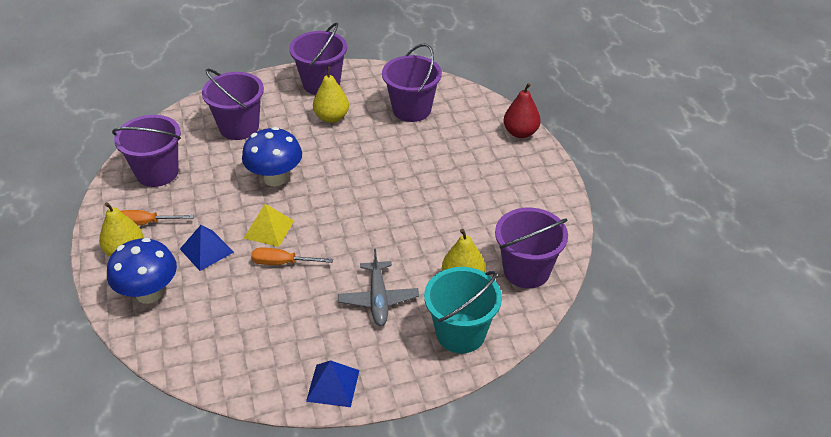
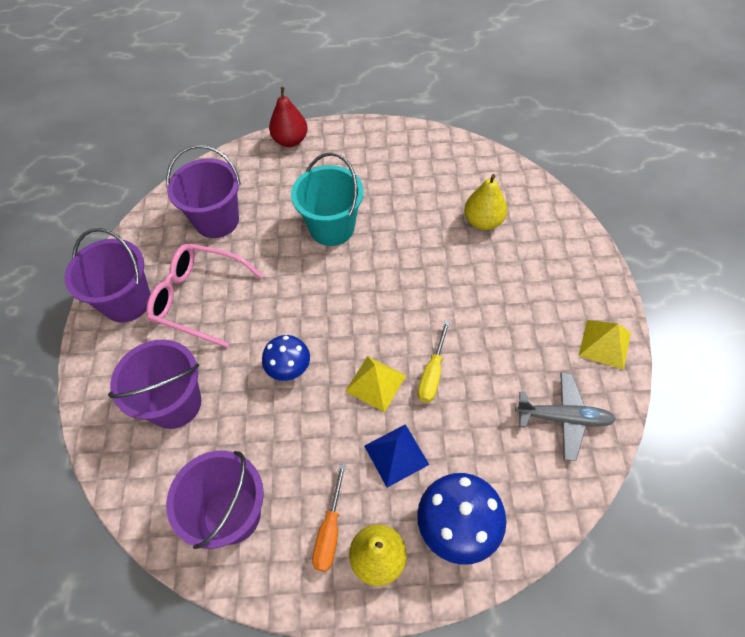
camera: 75 degrees left, 15 degrees up
(275, 178) = (289, 369): blue mushroom -> blue mushroom, size x0.65
(282, 263) = (432, 373): orange screwdriver -> yellow screwdriver
(332, 117) = (198, 298): yellow pear -> pink glasses
(333, 385) = (605, 344): blue pyramid -> yellow pyramid
(378, 299) = (499, 292): grey plane -> grey plane (564, 418)
(460, 333) = (548, 234): turquoise bucket -> turquoise bucket (332, 228)
(526, 271) = (479, 174): purple bucket -> none

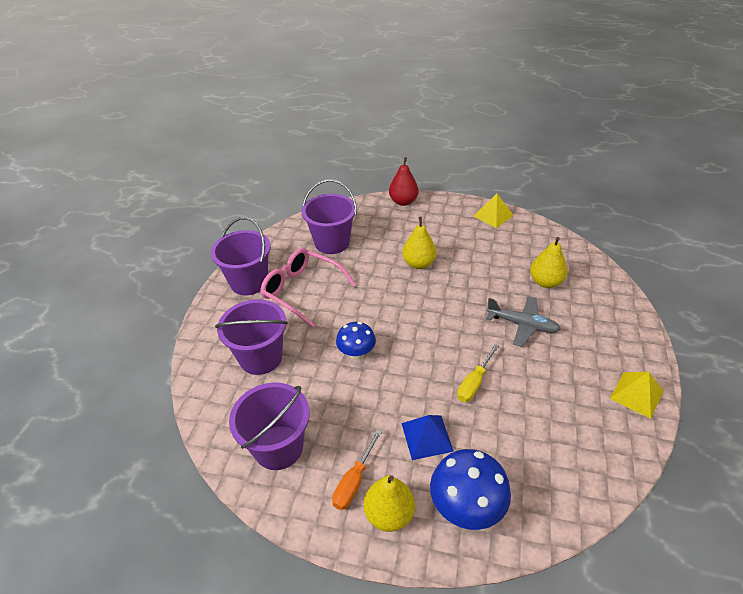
camera: 15 degrees right, 15 degrees down
(332, 228) = (419, 263): turquoise bucket -> yellow pear
(375, 383) = (424, 379): yellow pyramid -> yellow pyramid (493, 215)
(564, 418) = (585, 444): grey plane -> grey plane (522, 325)

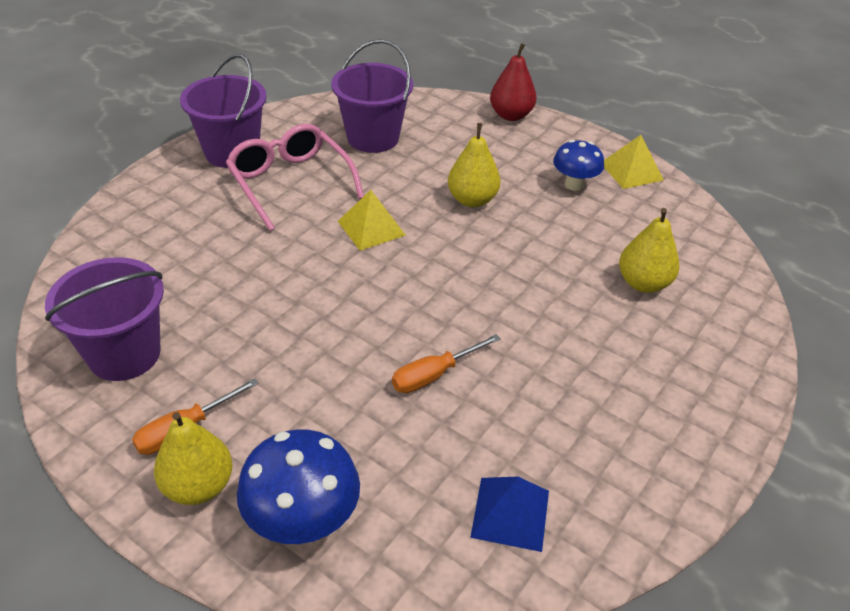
camera: 20 degrees right, 0 degrees up
(261, 357) = (180, 244): purple bucket -> none
(356, 353) = (303, 281): blue mushroom -> blue mushroom (574, 184)
(427, 437) = (317, 416): blue pyramid -> blue pyramid (510, 513)
(474, 383) = (434, 375): yellow screwdriver -> orange screwdriver
(522, 325) = (563, 327): grey plane -> none
(636, 394) = (669, 482): yellow pyramid -> yellow pyramid (371, 228)

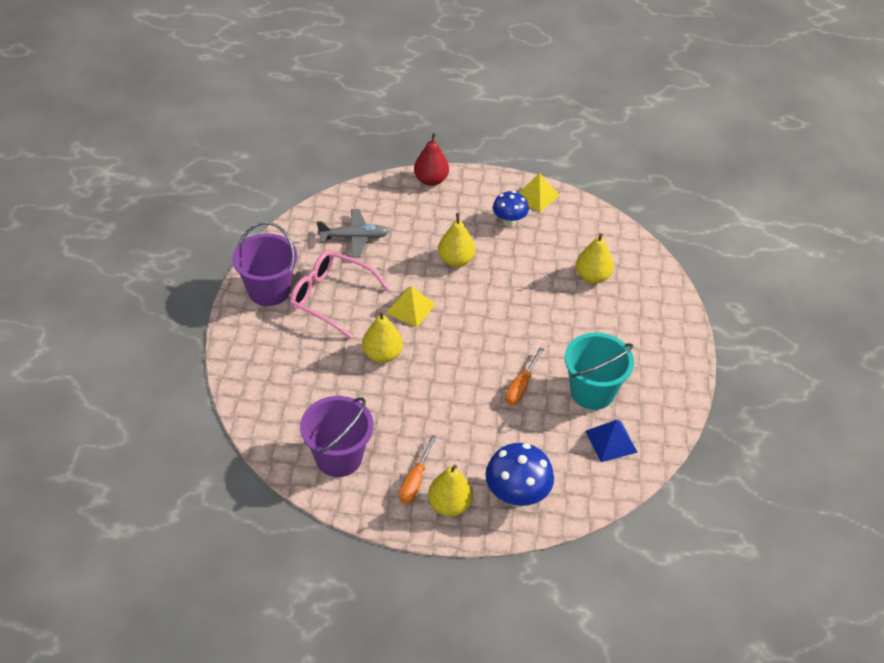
camera: 30 degrees left, 5 degrees up
(291, 262) = (382, 355): none -> yellow pear
(373, 138) = (354, 238): purple bucket -> grey plane
(534, 428) = (592, 392): none -> turquoise bucket

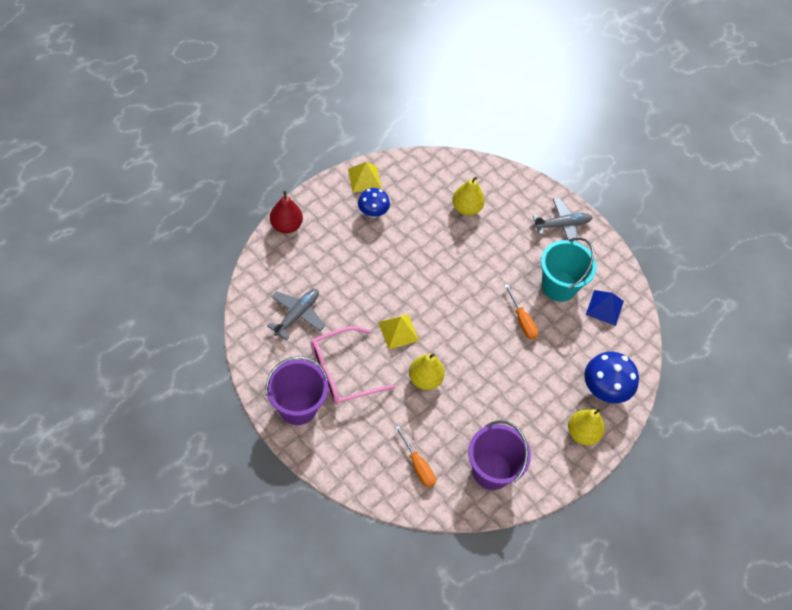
camera: 55 degrees left, 10 degrees up
(415, 481) = (548, 439): orange screwdriver -> orange screwdriver (418, 465)
(456, 260) = (379, 271): yellow pear -> none
(663, 354) = (562, 225): none -> grey plane

